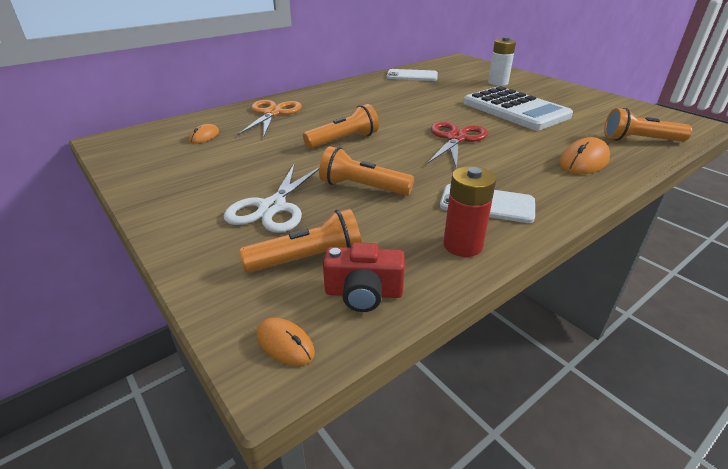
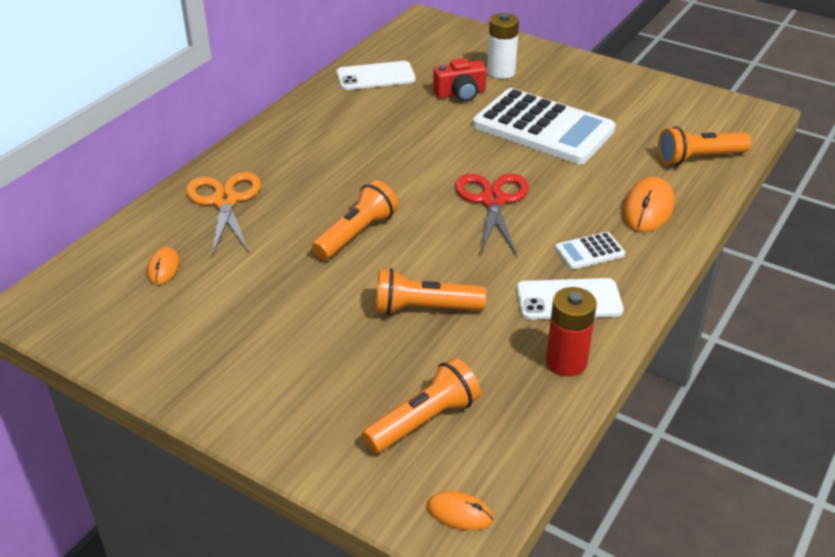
camera: 20 degrees left, 5 degrees up
(272, 207) = (340, 363): white scissors -> none
(363, 293) = (499, 443): red camera -> red camera (460, 93)
(520, 178) = (589, 251): none -> white calculator

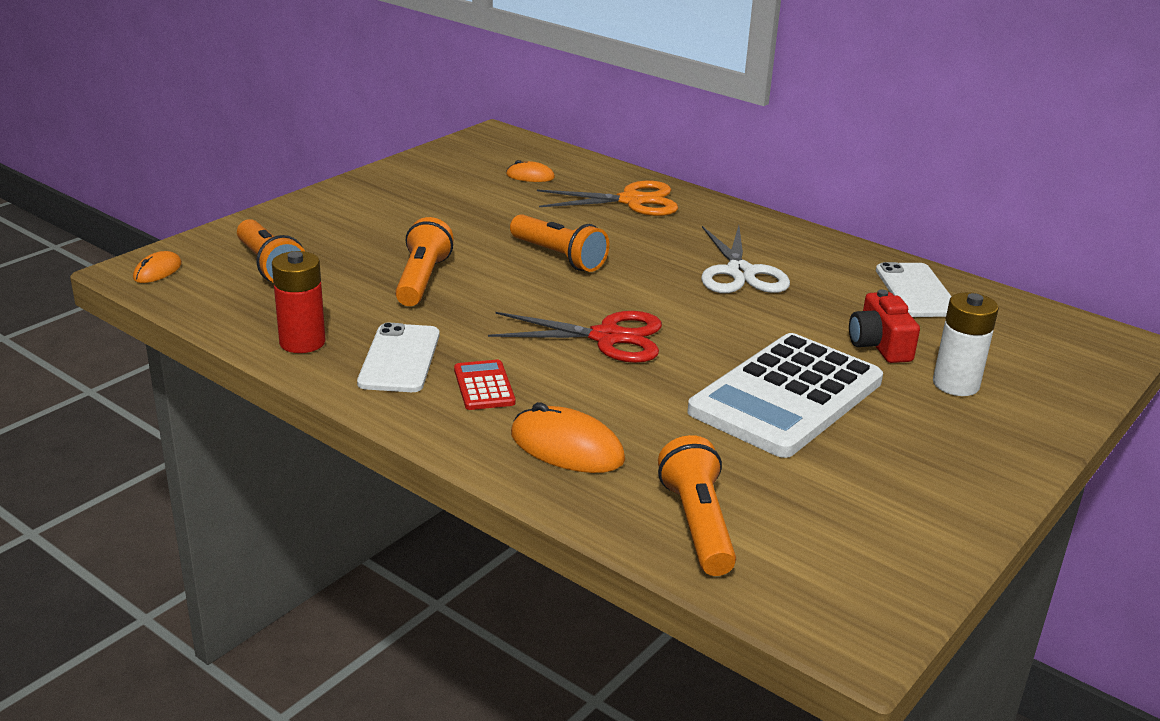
camera: 95 degrees right, 10 degrees down
(364, 144) = (740, 273): none -> white scissors
(589, 251) = (484, 386): white calculator -> red calculator

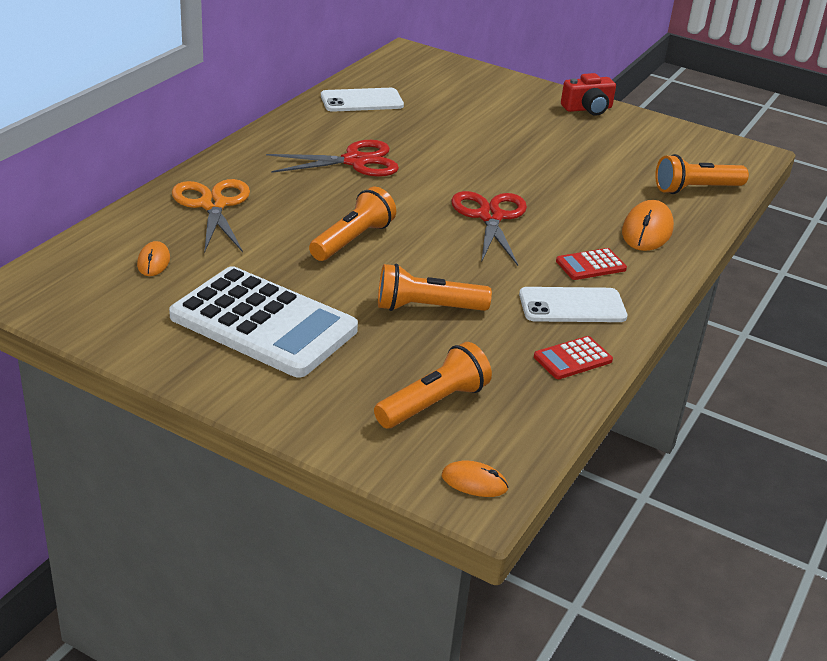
camera: 100 degrees left, 5 degrees up
(302, 342) = (572, 359): red battery -> red calculator
(740, 273) = (355, 161): white scissors -> red scissors
(786, 396) = (537, 155): white calculator -> white calculator (263, 324)
(879, 345) = (451, 121): red camera -> red camera (588, 109)
(956, 384) = (491, 103): white battery -> none

